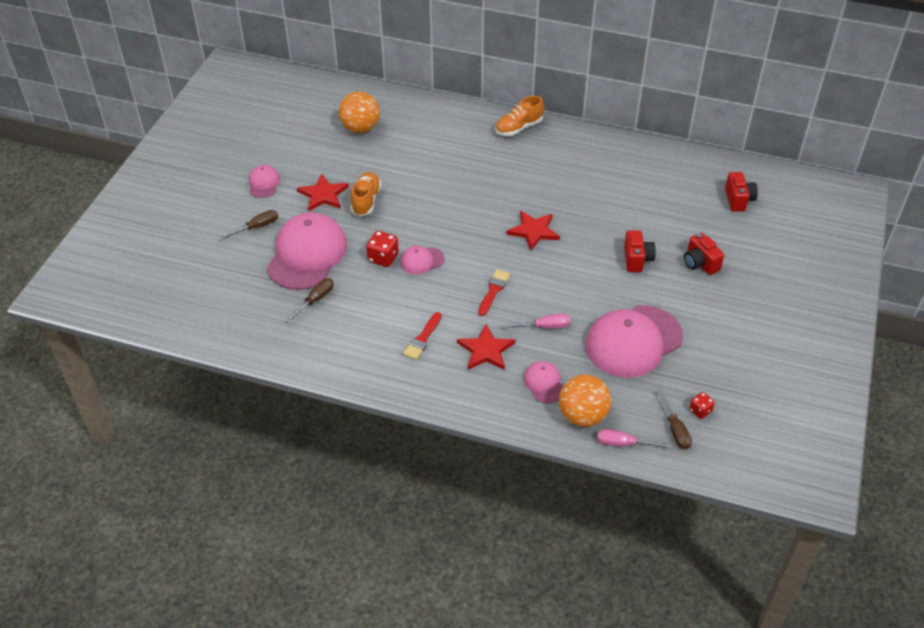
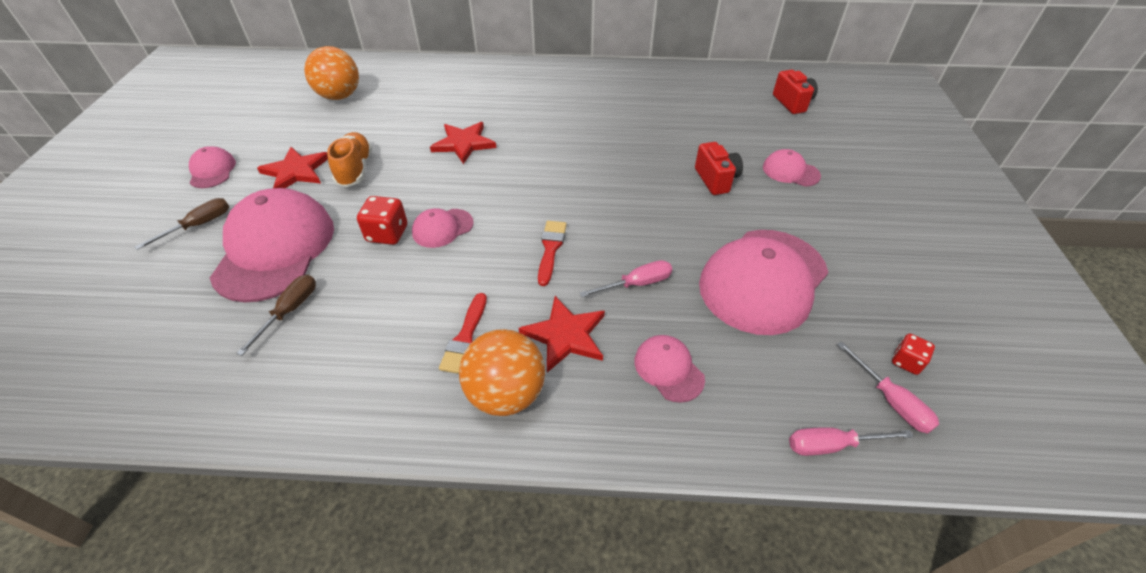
camera: 15 degrees left, 0 degrees up
(518, 128) = (525, 72): orange shoe -> none
(533, 231) = (578, 169): red star -> red star (464, 143)
(582, 416) = (748, 410): orange ball -> orange ball (506, 394)
(675, 429) = (890, 400): brown screwdriver -> pink screwdriver
(700, 263) = (790, 171): red camera -> pink cap

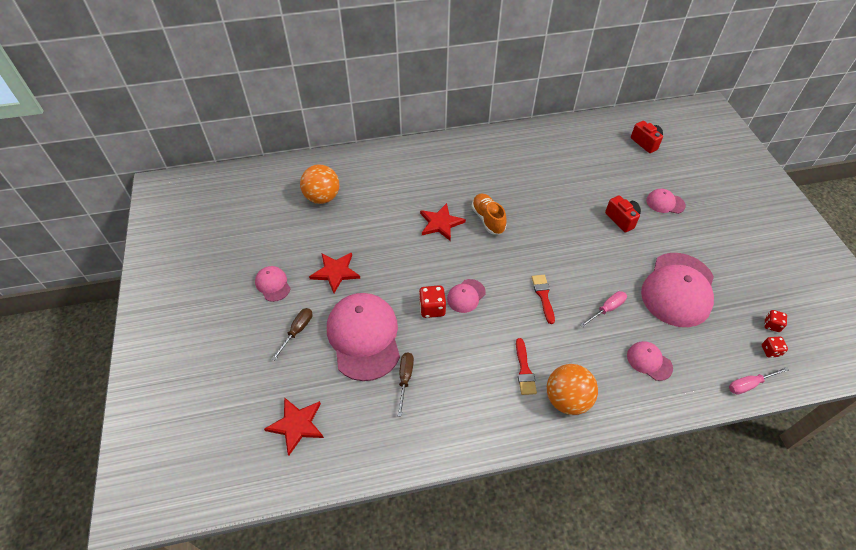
camera: 15 degrees left, 5 degrees up
(355, 169) = (377, 261): orange shoe -> orange shoe (488, 219)
(565, 335) = (581, 354): red star -> red star (296, 425)
(890, 400) = (770, 351): pink screwdriver -> red dice

